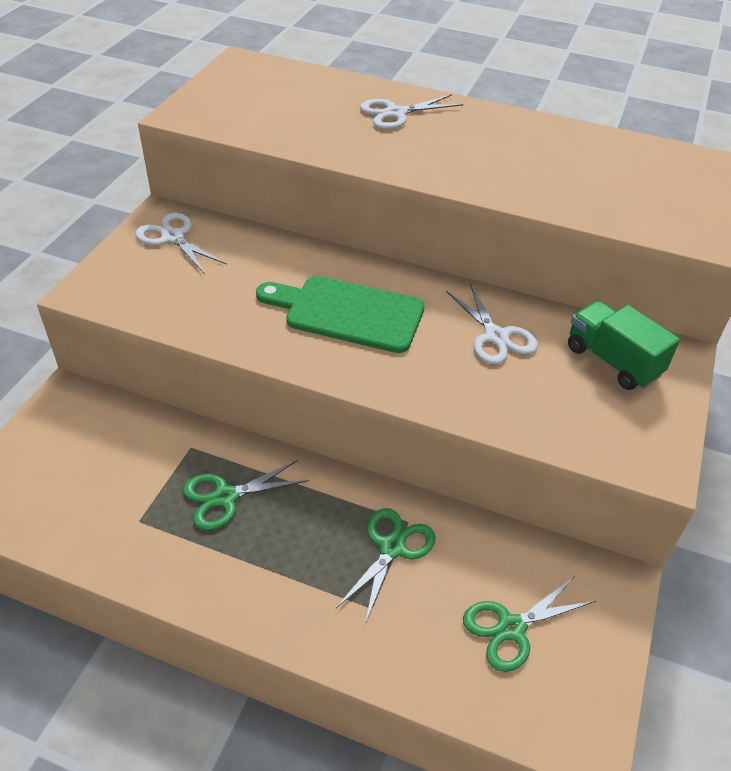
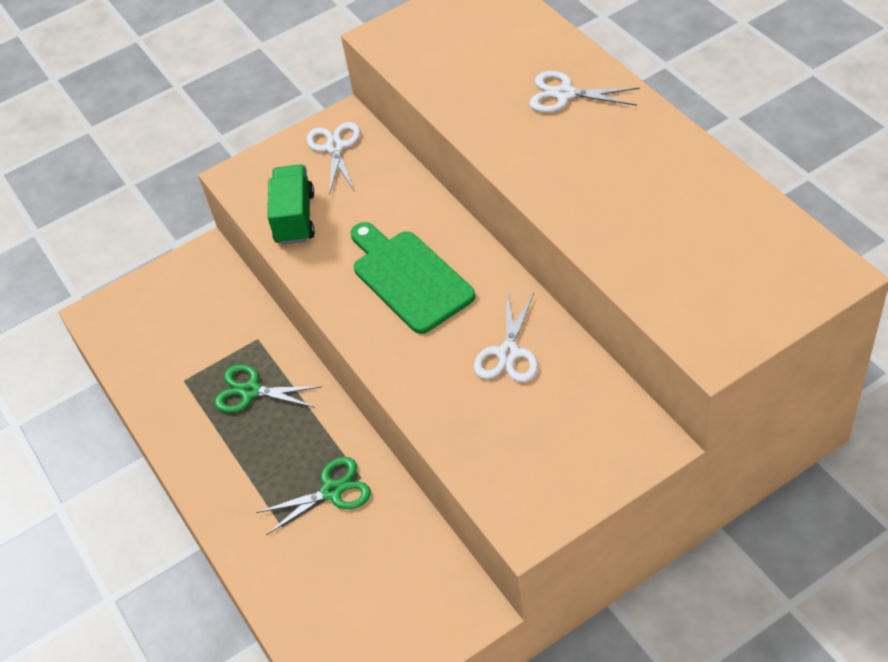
camera: 45 degrees right, 5 degrees up
(511, 628) = (363, 595): green scissors -> none
(612, 361) = (586, 422): green truck -> green truck (295, 218)

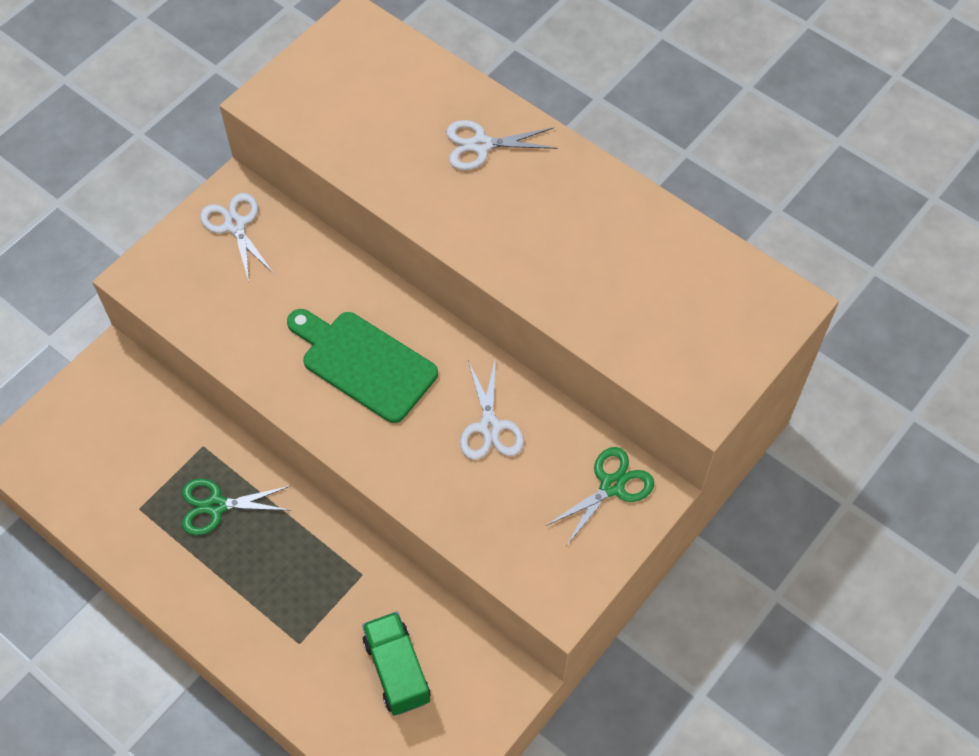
camera: 25 degrees left, 10 degrees up
(295, 218) = (220, 316): green truck -> green truck (397, 670)
(332, 491) = (338, 595): green scissors -> green scissors (612, 486)

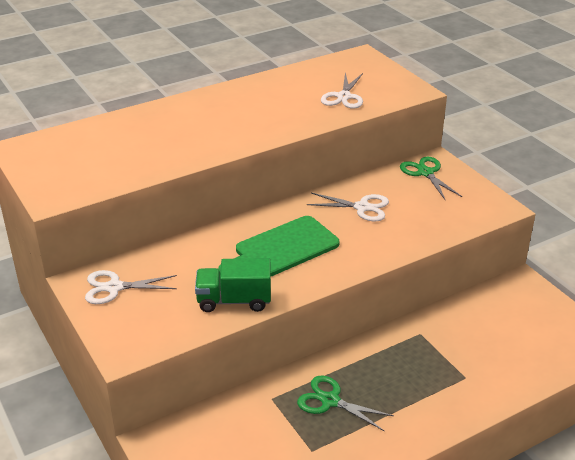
camera: 70 degrees left, 25 degrees down
(216, 506) = (330, 401): green scissors -> green scissors turned 105 degrees clockwise
(397, 670) = (500, 332): green truck -> green truck (234, 301)
(481, 145) = (174, 121): white scissors -> white scissors (344, 97)

